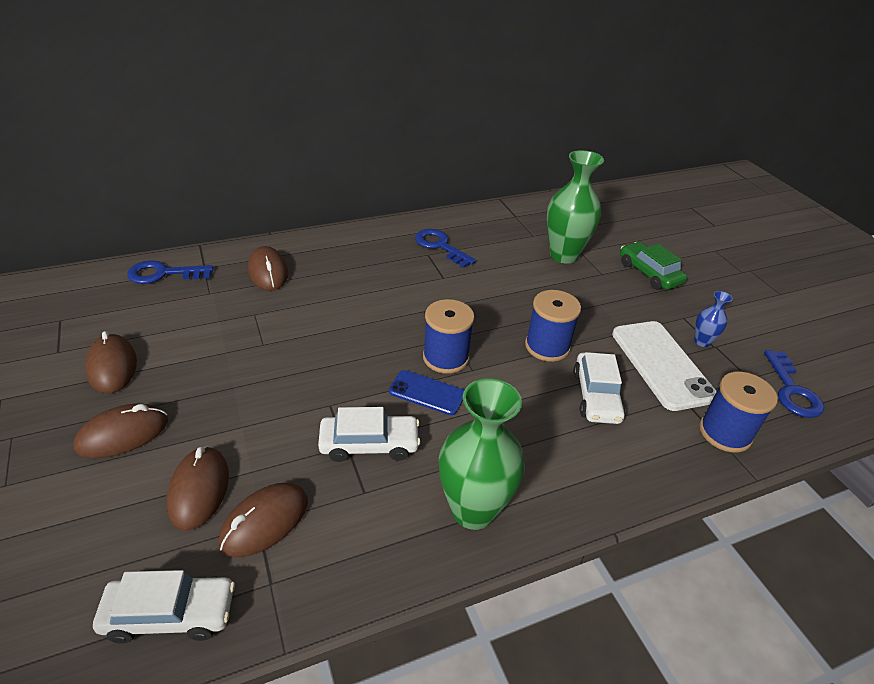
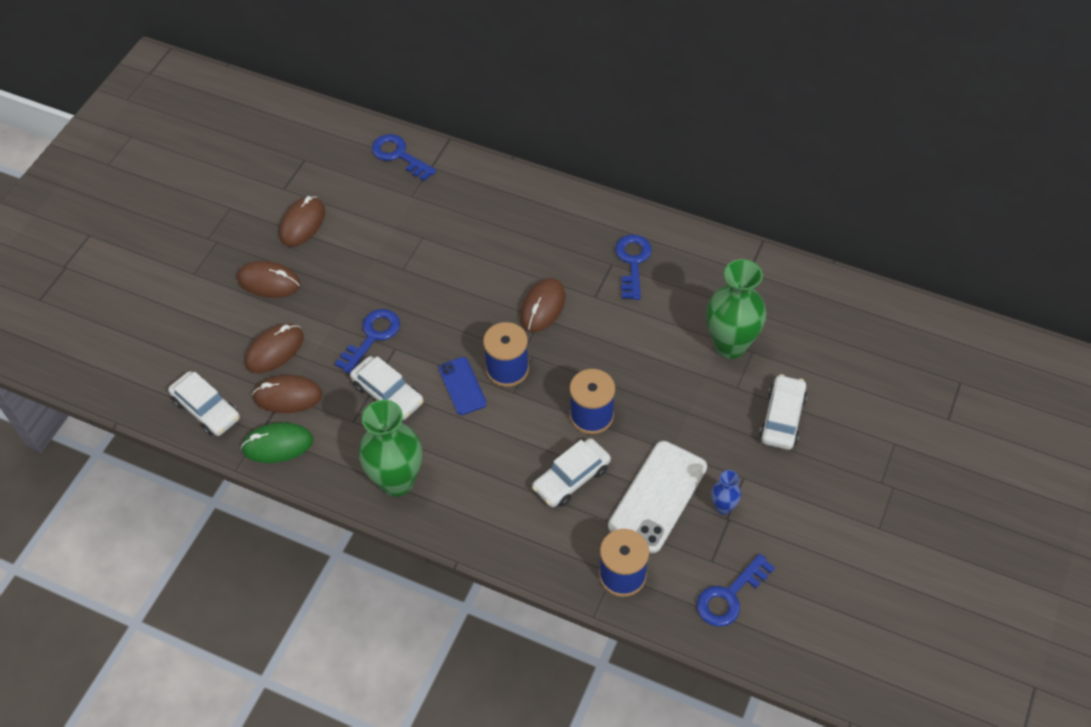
camera: 50 degrees right, 15 degrees up
(268, 272) = (470, 201): brown mouse -> brown mouse (543, 307)
(296, 410) = (372, 337): none -> blue key
(308, 579) = (278, 445): none -> green mouse
(649, 273) = (782, 418): green car -> white car

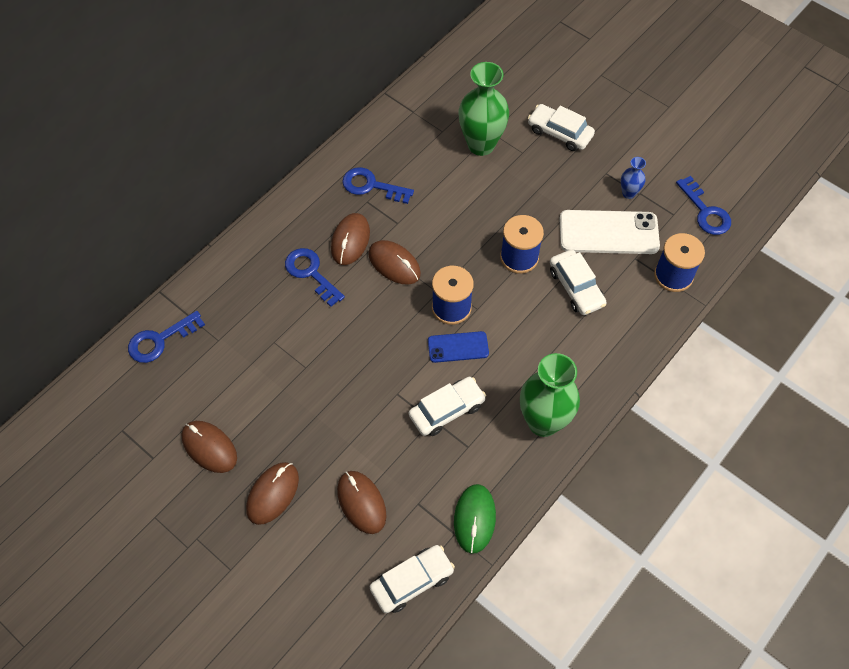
camera: 75 degrees left, 5 degrees up
(288, 396) = (421, 500): brown mouse -> brown mouse (350, 241)
(372, 337) = (377, 410): blue key -> blue key (311, 273)
(657, 496) = (608, 233): white phone -> white phone turned 45 degrees counterclockwise

